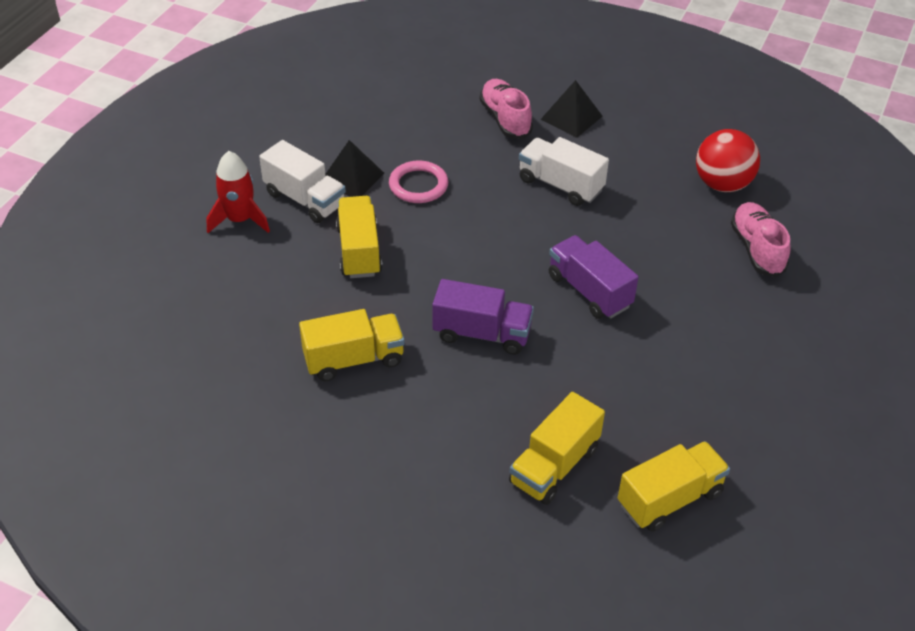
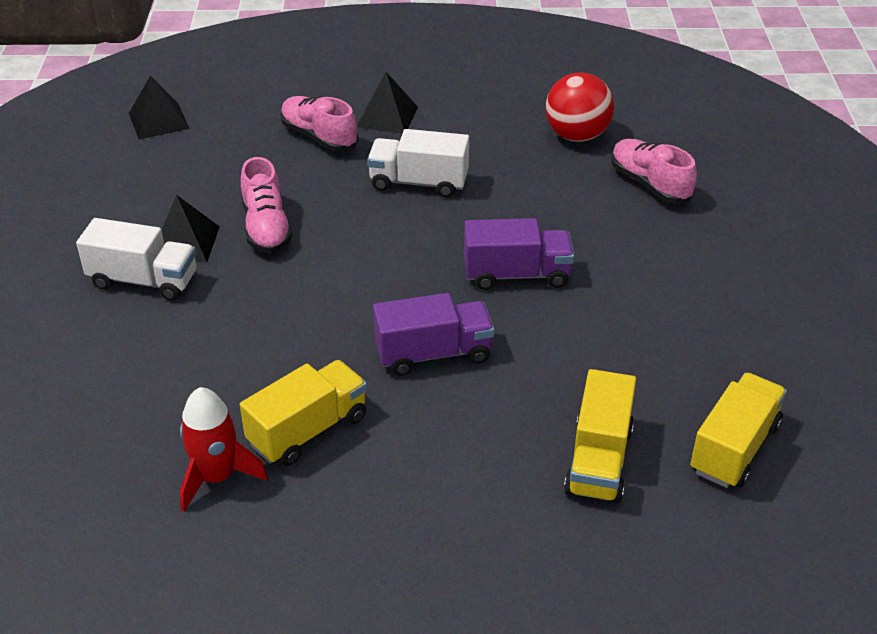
camera: 25 degrees left, 5 degrees down
(240, 220) = (77, 326): red rocket -> red rocket (217, 477)
(359, 251) = (241, 314): yellow truck -> none
(390, 67) = (159, 120): none -> black pyramid
(418, 185) = (266, 227): pink ring -> pink shoe
(589, 291) = (516, 274): purple truck -> purple truck turned 150 degrees clockwise

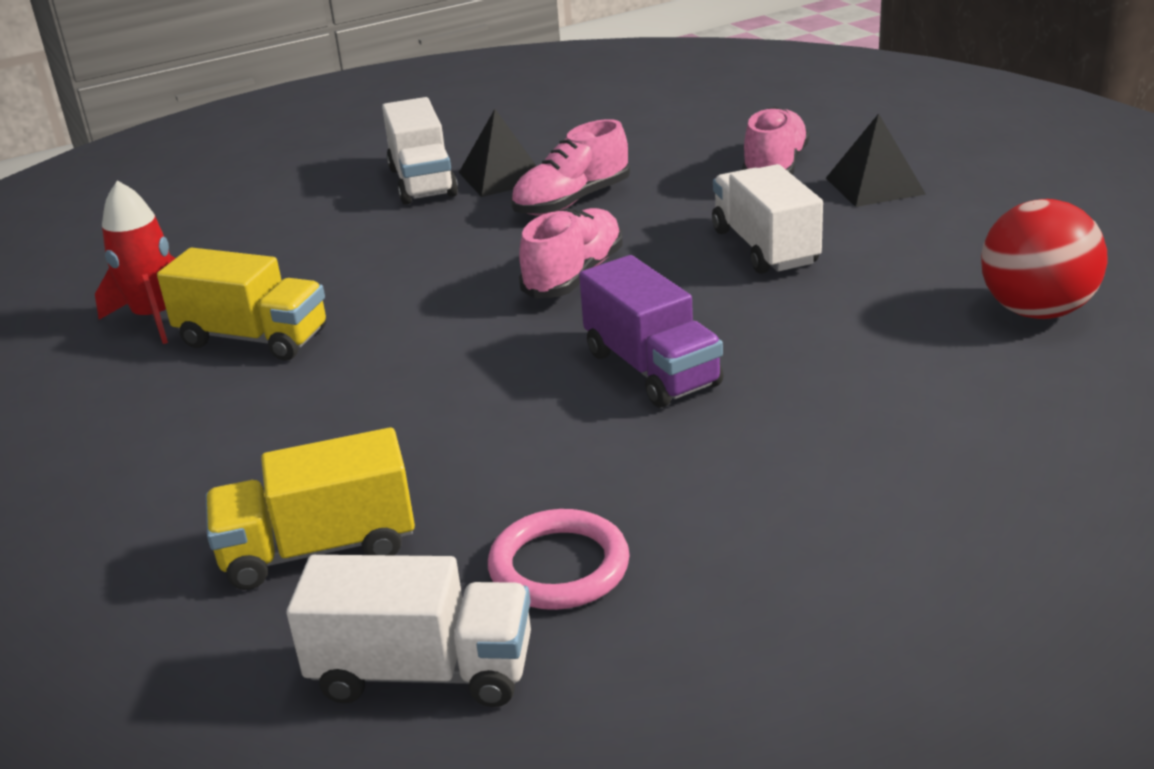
camera: 65 degrees right, 10 degrees down
(159, 120) = (689, 95): black pyramid -> none
(433, 354) = (439, 365): purple truck -> none
(650, 184) = (1003, 405): pink shoe -> pink shoe (574, 276)
(679, 373) = (559, 566): none -> pink ring
(734, 448) = (423, 671): yellow truck -> white truck

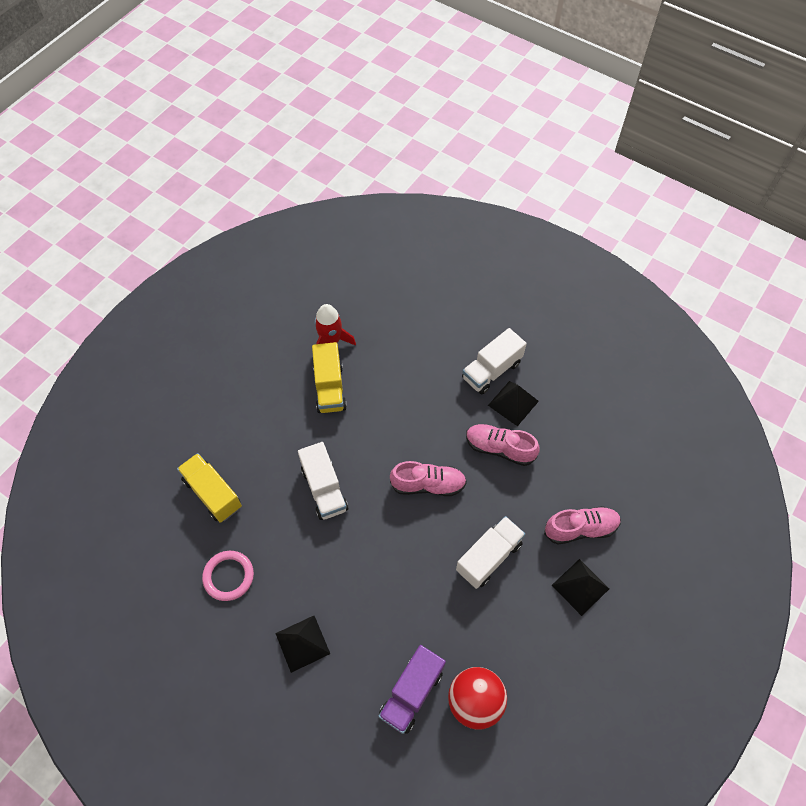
camera: 60 degrees right, 30 degrees up
(423, 671) = (166, 560): white truck -> white truck (324, 489)
(651, 369) = (363, 552): purple truck -> purple truck (412, 693)
(804, 486) = (302, 643): none -> black pyramid

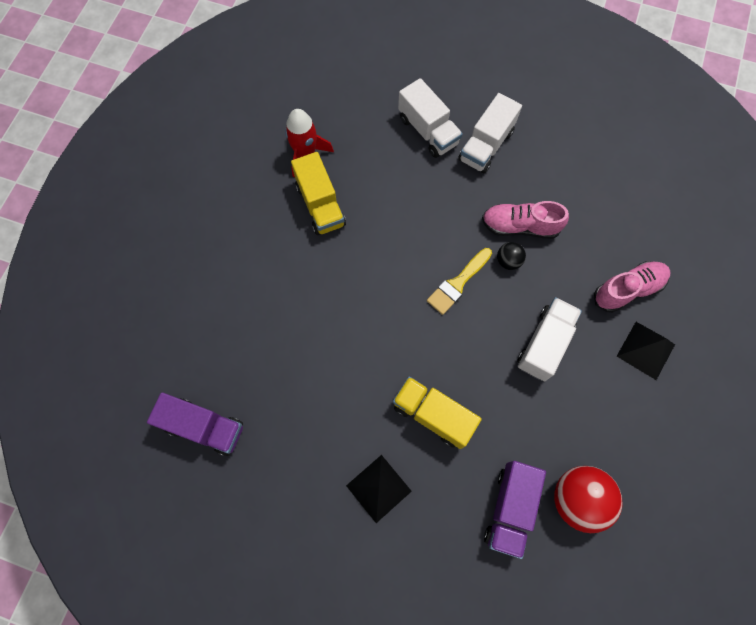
camera: 15 degrees left, 10 degrees up
(172, 551) = (204, 427): none -> purple truck
(213, 493) = (229, 352): yellow truck -> yellow truck (433, 415)
(228, 576) = (275, 438): pink ring -> none
(324, 489) = (349, 316): white truck -> white truck (428, 131)
(428, 485) = (457, 283): pink shoe -> yellow brush
(479, 476) = (508, 261): none -> black ball
(513, 403) = (518, 175): black pyramid -> none

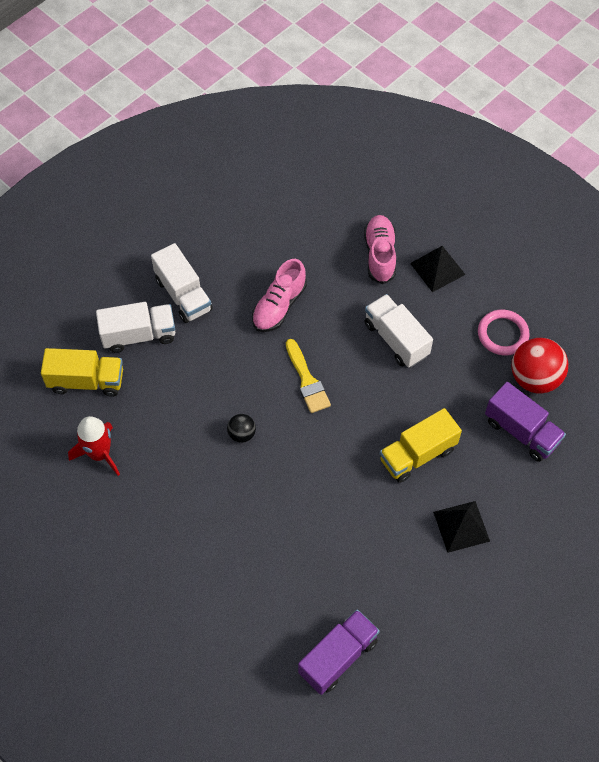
camera: 65 degrees left, 10 degrees down
(320, 205) = (164, 463): yellow truck -> yellow truck (86, 381)
(508, 261) = (307, 331): black ball -> black ball (242, 434)
(609, 445) = (502, 334): none -> pink ring

